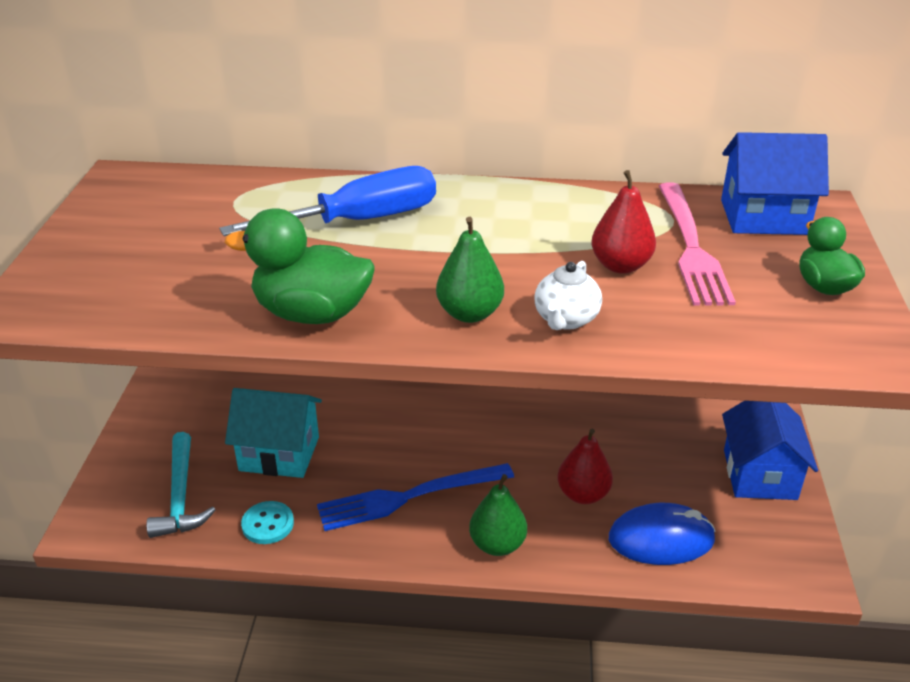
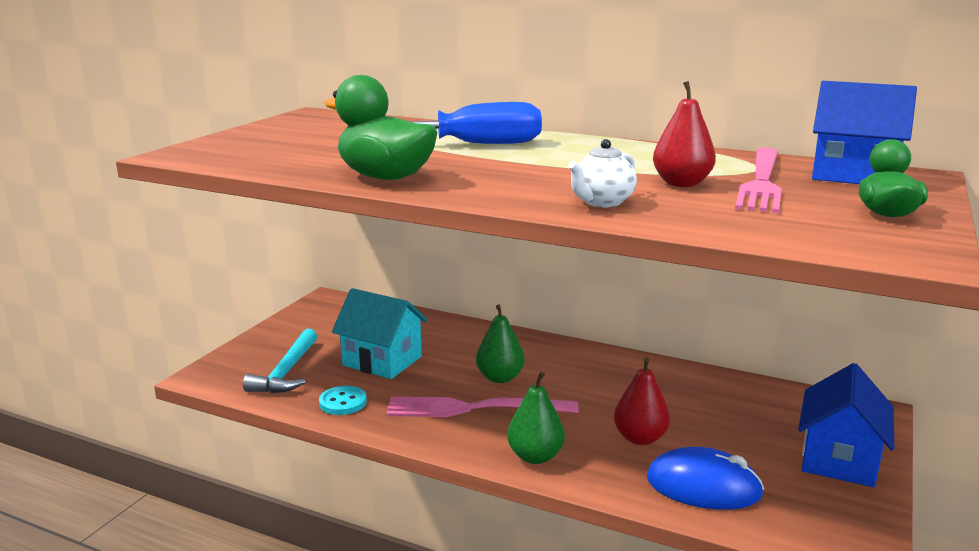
camera: 20 degrees right, 15 degrees down
(408, 497) = (473, 408): blue fork -> pink fork
(469, 313) = (517, 191): green pear -> green pear (500, 378)

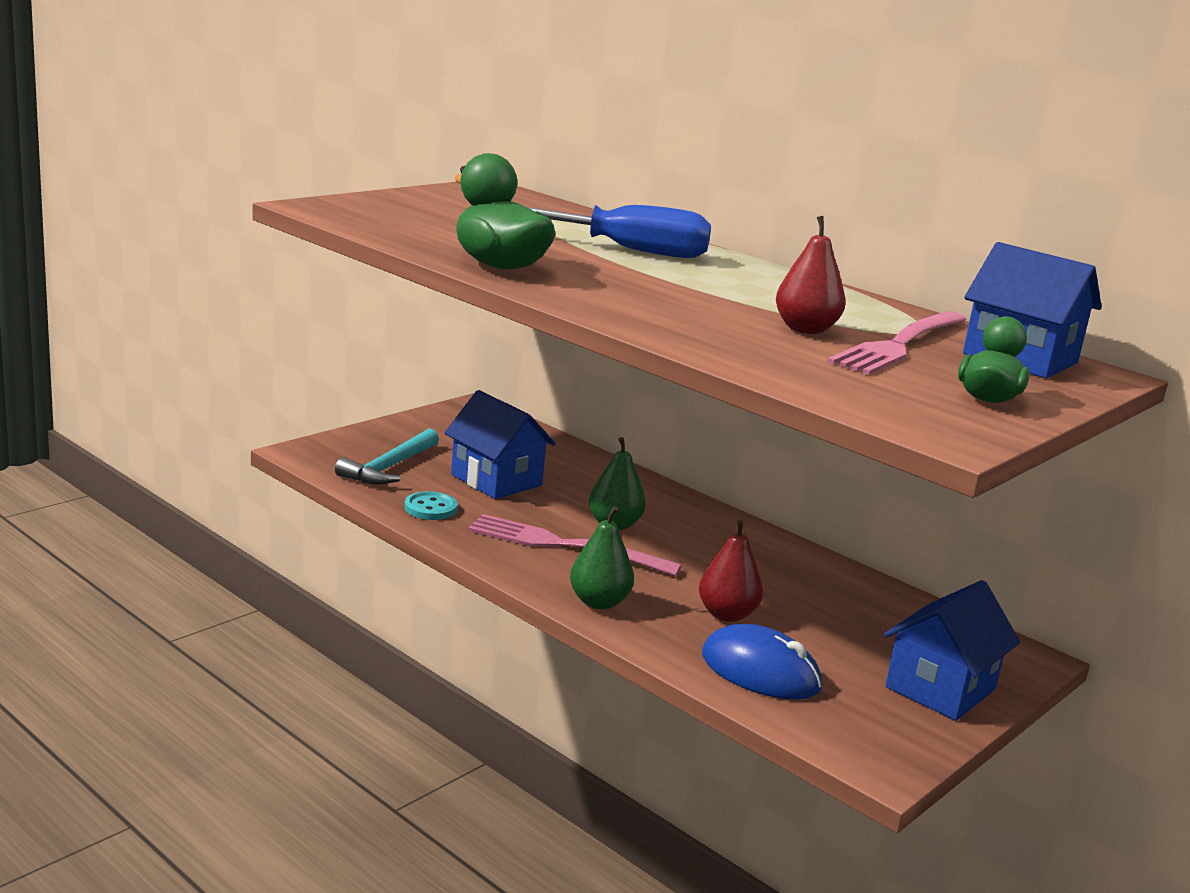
camera: 15 degrees right, 0 degrees up
(382, 361) = (496, 480): turquoise house -> blue house
(601, 202) = (693, 329): white teapot -> none

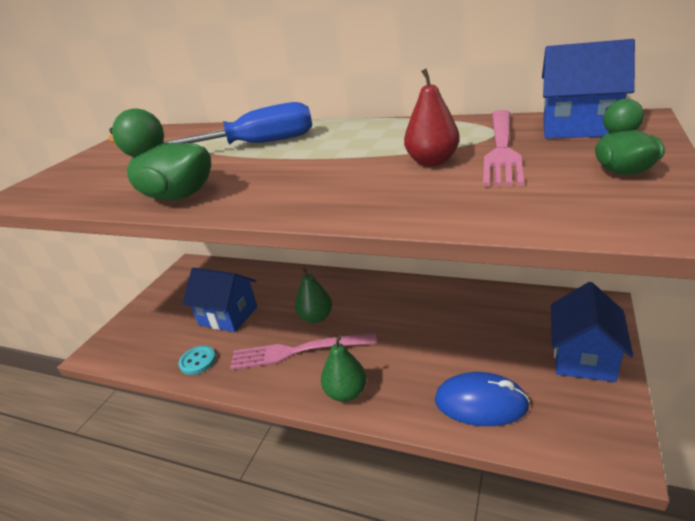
camera: 15 degrees left, 10 degrees up
(389, 467) = (157, 338): turquoise hammer -> none
(726, 614) = (426, 360): red pear -> none

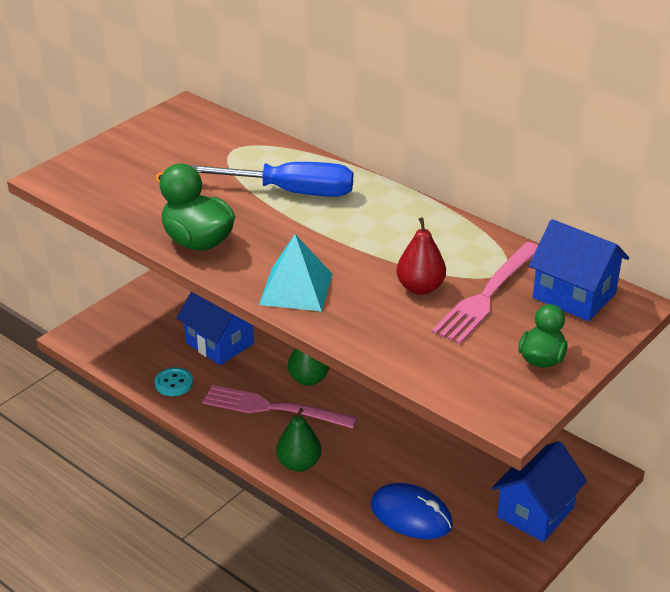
camera: 15 degrees right, 5 degrees up
(305, 198) = (296, 289): none -> turquoise pyramid

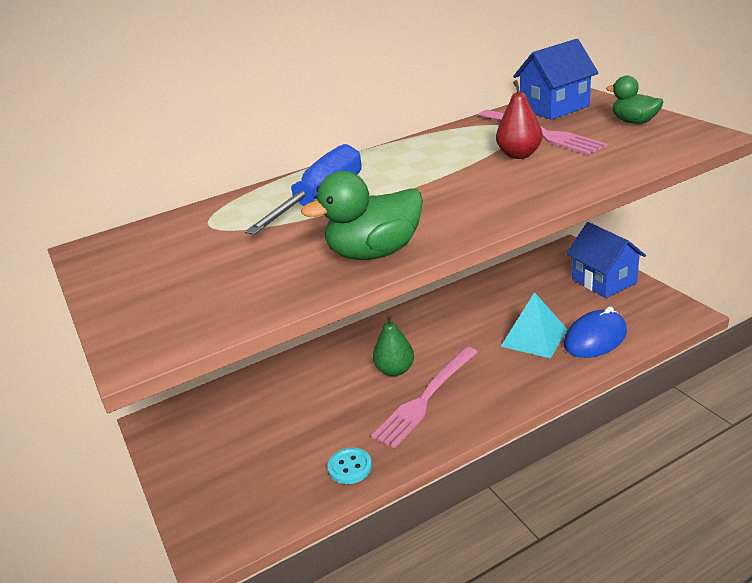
camera: 65 degrees left, 5 degrees down
(219, 343) = (305, 423): blue house -> none
(296, 289) = (495, 205): turquoise pyramid -> turquoise pyramid (534, 337)
(299, 464) = (511, 392): green pear -> none

